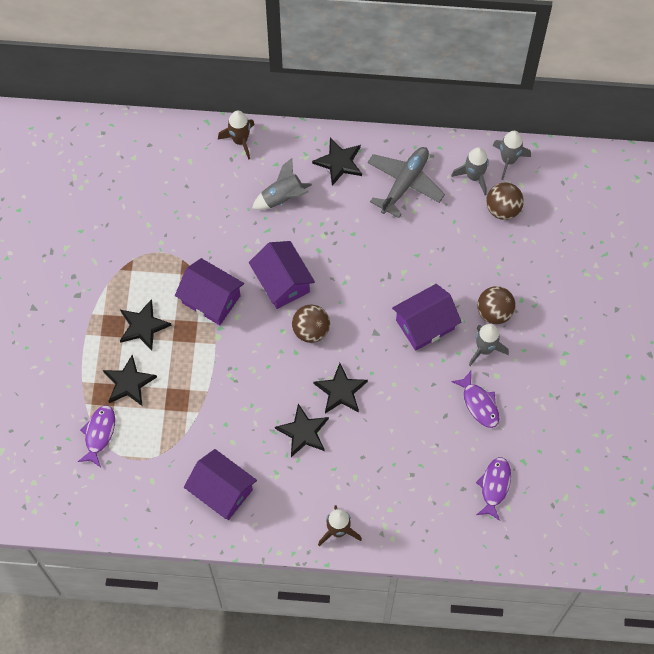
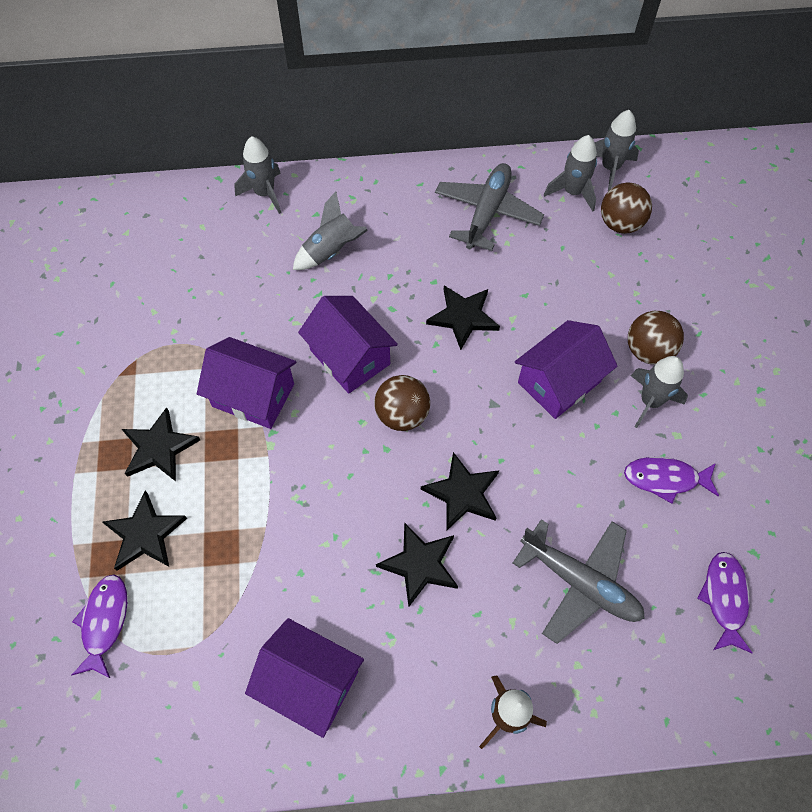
camera: 10 degrees left, 5 degrees down
(240, 140) = (264, 193): brown rocket -> grey rocket
(339, 162) = (397, 200): black star -> black star (463, 317)
(404, 460) = (580, 582): none -> grey plane
(479, 404) = (665, 479): purple fish -> purple fish turned 135 degrees clockwise

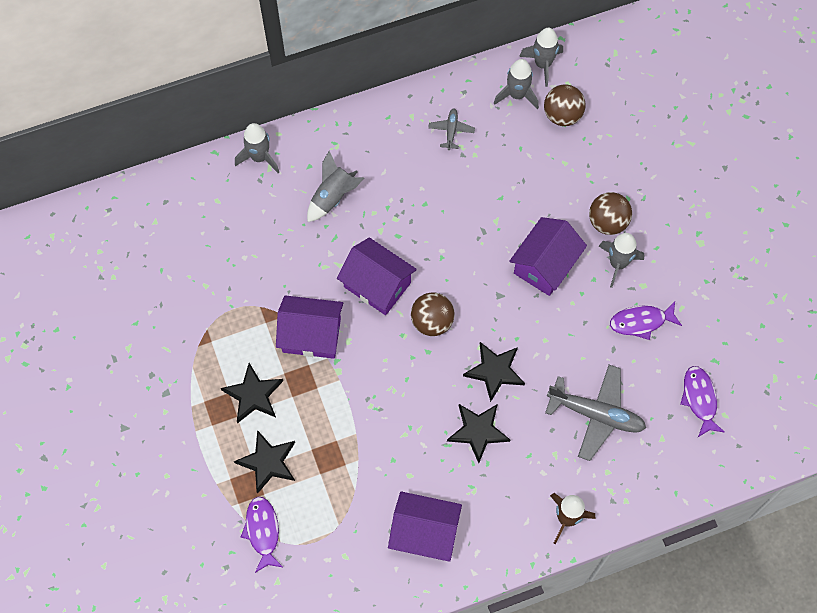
camera: 15 degrees left, 5 degrees up
(463, 317) = (456, 229): black star -> none
(487, 212) = (451, 131): grey plane -> grey plane, size x0.49

